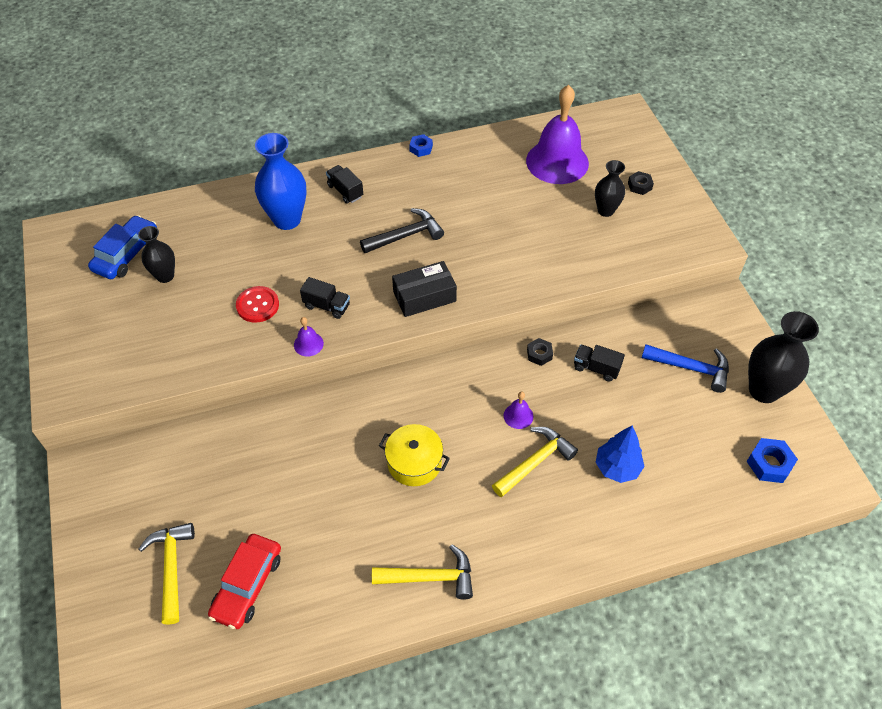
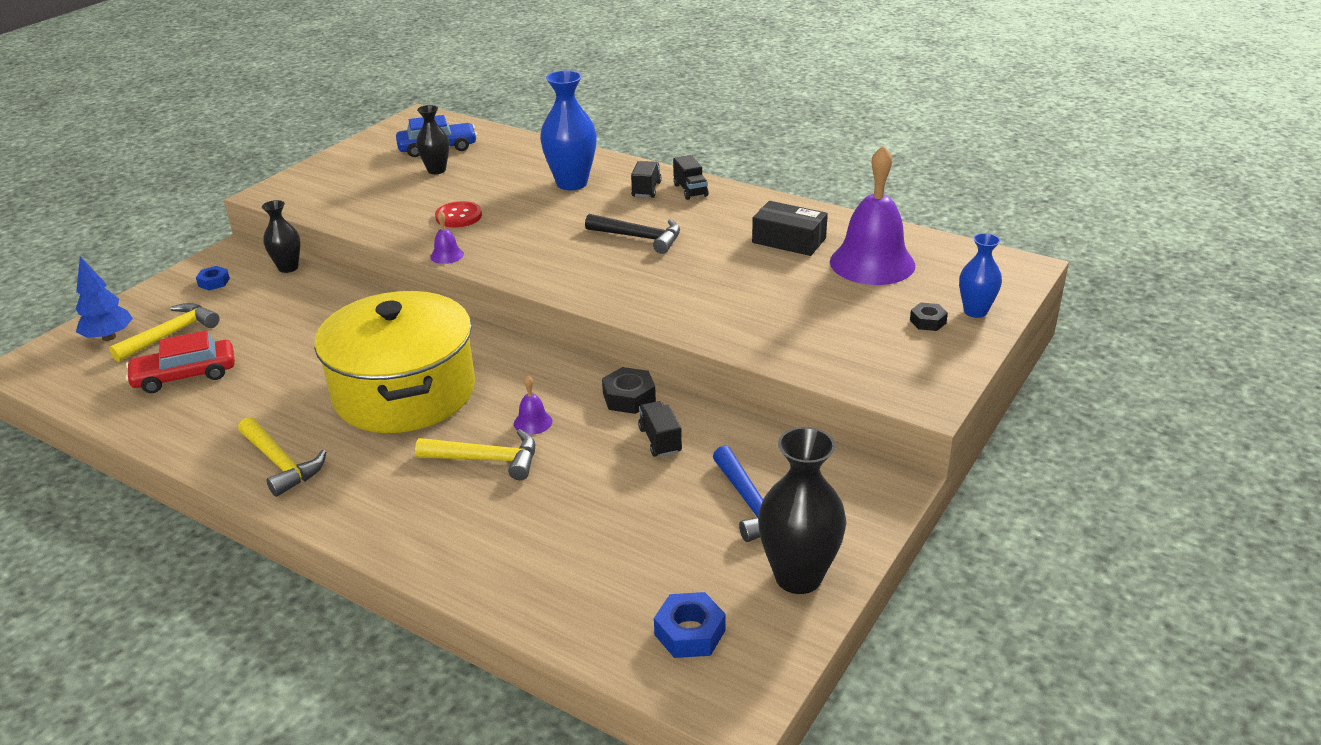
camera: 50 degrees right, 20 degrees down
(327, 306) = (501, 243): black truck -> black truck (690, 190)
(414, 463) = (404, 392): yellow pot -> yellow pot, size x2.18
(421, 148) = (759, 195): blue nut -> blue nut (214, 282)
(424, 296) = (580, 279): black box -> black box (789, 240)
(539, 354) = (629, 397): black nut -> black nut, size x1.53
(605, 210) = (854, 318): black vase -> black vase (288, 267)
(617, 468) = (542, 516): blue tree -> blue tree (109, 337)
(649, 162) = (975, 311): none -> blue vase

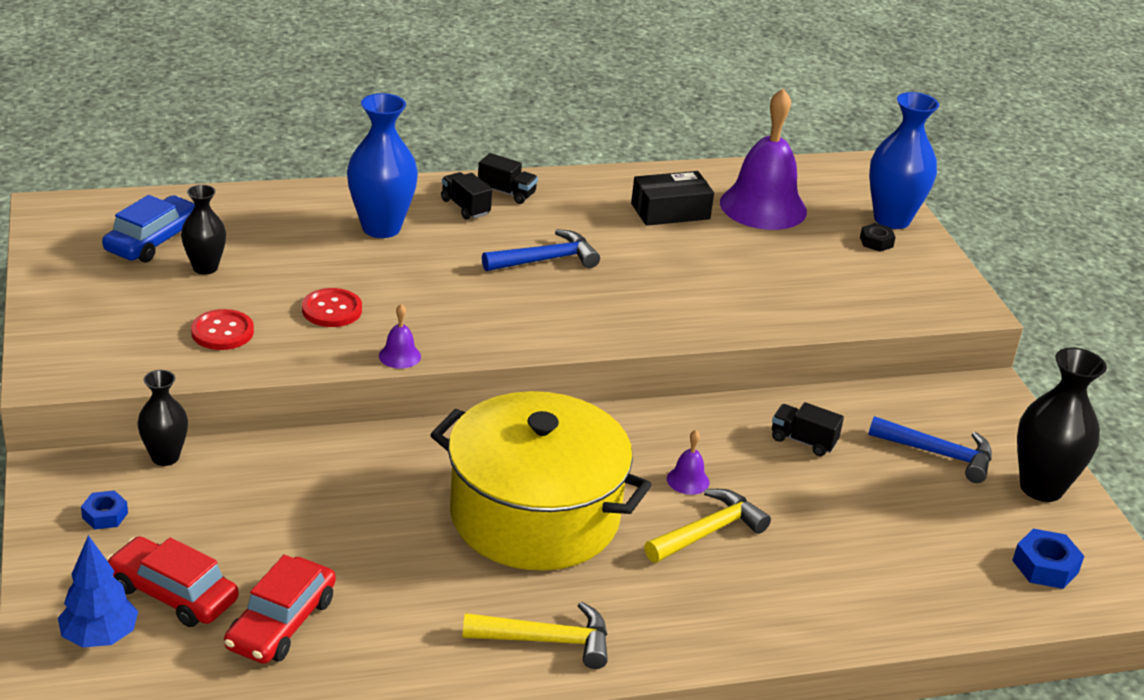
camera: 50 degrees left, 0 degrees up
(171, 334) = (173, 593): yellow hammer -> red car
(382, 205) = (222, 332): none -> red button
(629, 397) = (723, 418): black nut -> none
(640, 238) = (546, 260): black hammer -> blue hammer
(975, 311) = (892, 219): blue vase -> blue vase, size x1.66

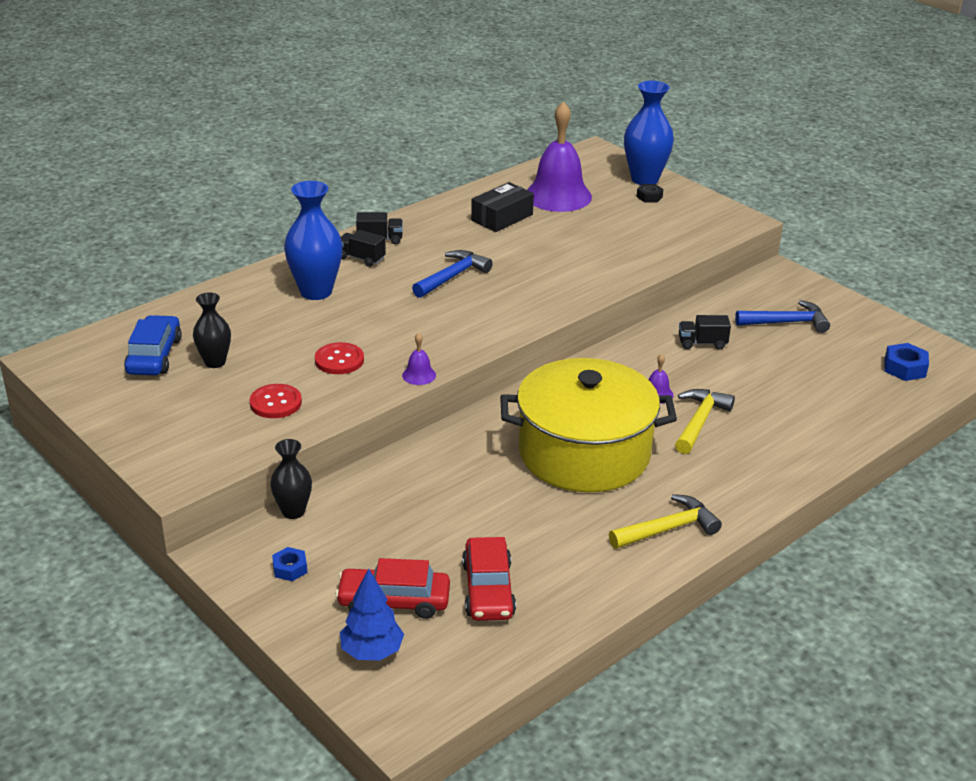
camera: 25 degrees left, 0 degrees up
(1041, 488) = (860, 322): black vase -> none

